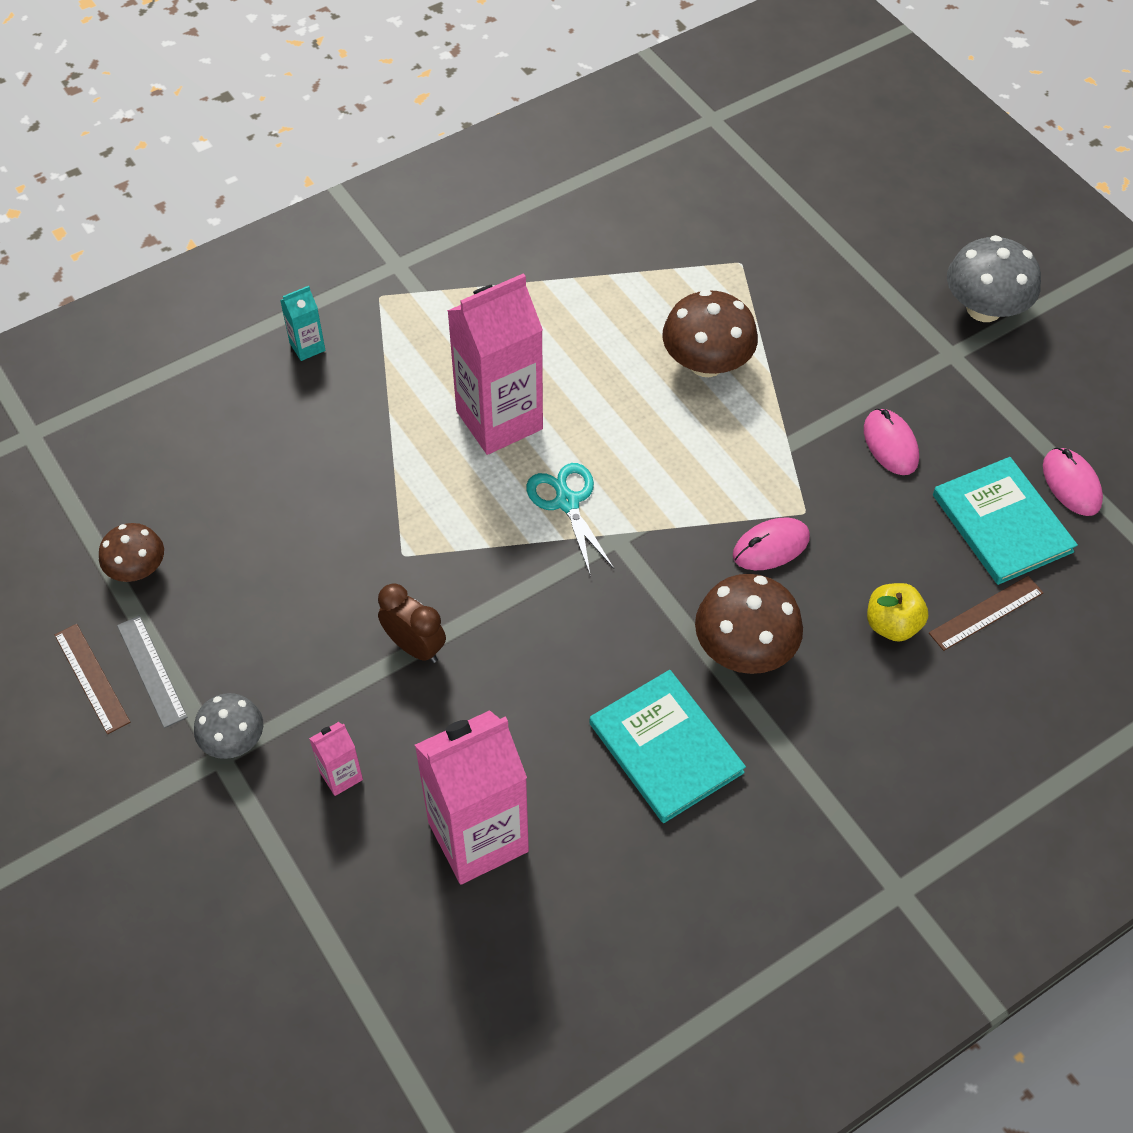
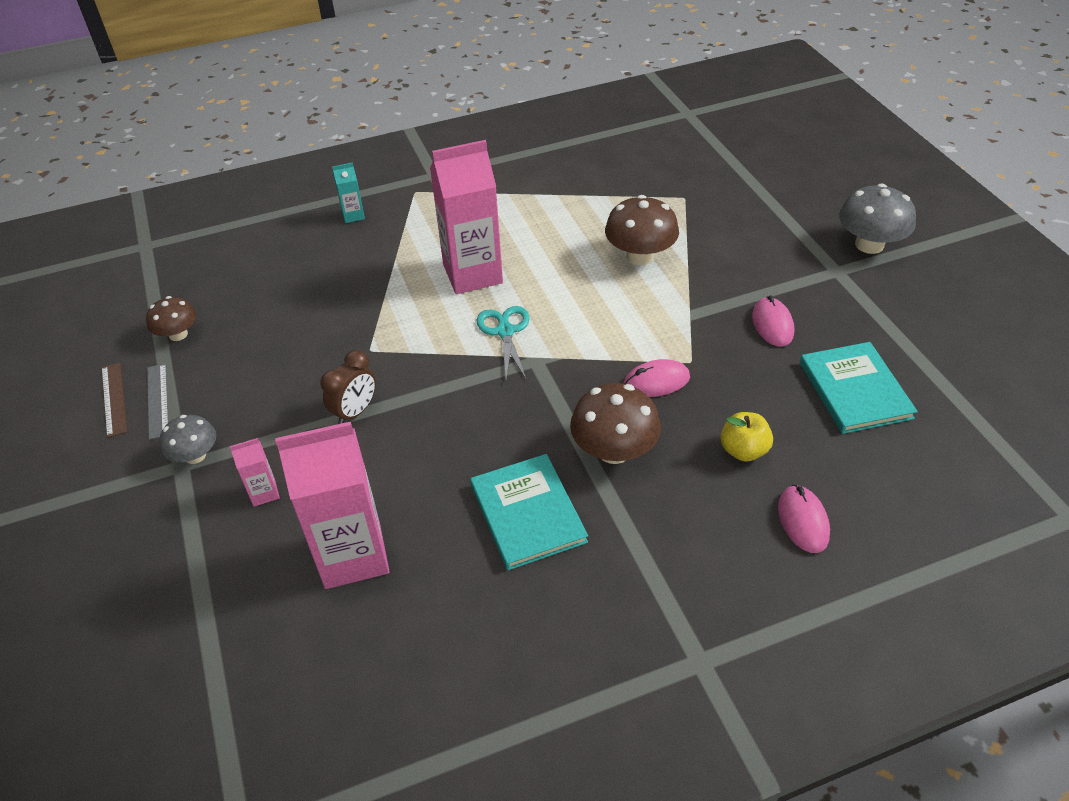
camera: 15 degrees right, 10 degrees down
(415, 646) = (355, 412): brown clock -> brown clock turned 75 degrees clockwise
(986, 613) = (827, 453): brown ruler -> none
(1071, 484) = (921, 370): pink mouse -> pink mouse (803, 521)

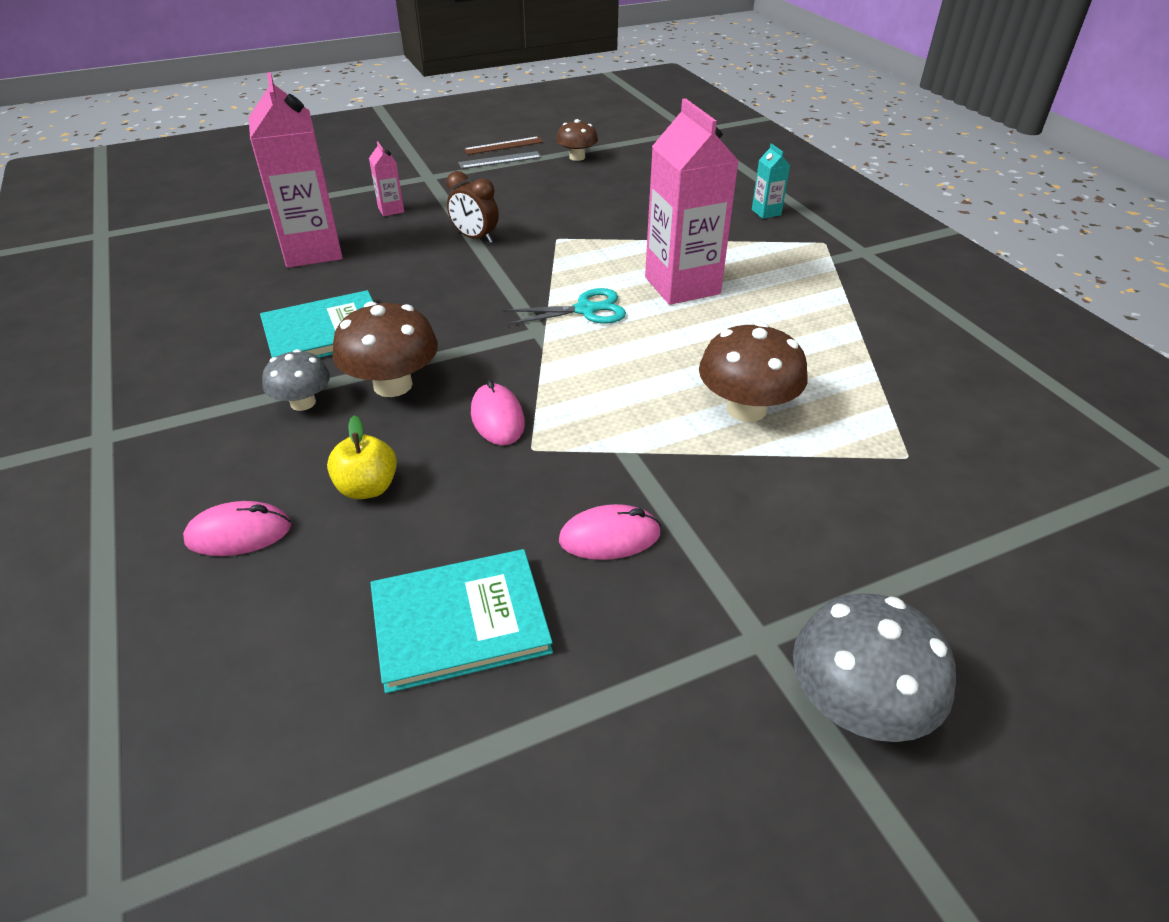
camera: 85 degrees right, 5 degrees down
(195, 455) = (437, 180): grey mushroom -> grey mushroom (303, 402)

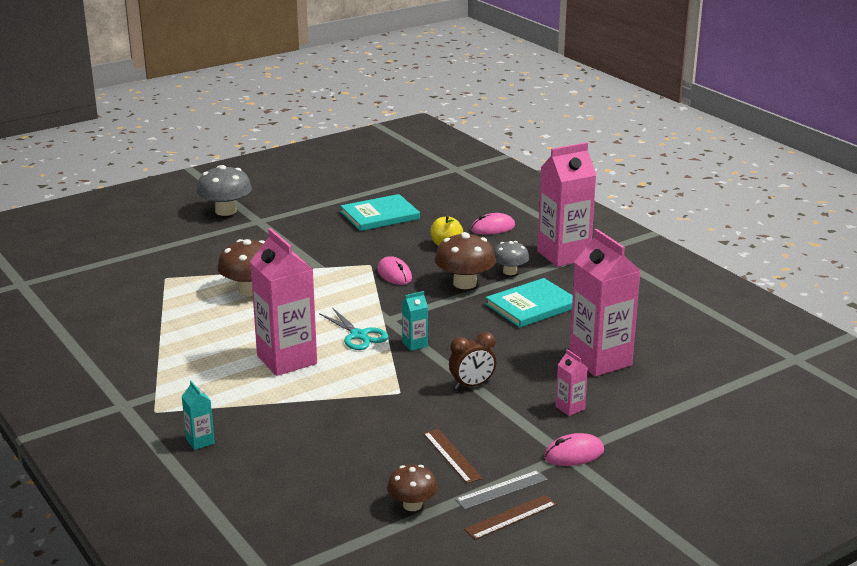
camera: 170 degrees right, 15 degrees down
(179, 431) = (563, 255): none -> pink carton
(475, 238) = (472, 385): brown clock -> brown clock turned 135 degrees clockwise
(517, 291) = (415, 344): none -> turquoise carton
(529, 184) = (452, 456): none -> brown ruler
(585, 310) = (359, 335): turquoise scissors -> turquoise scissors turned 105 degrees counterclockwise
(609, 537) = (323, 240): pink mouse -> pink mouse (574, 454)

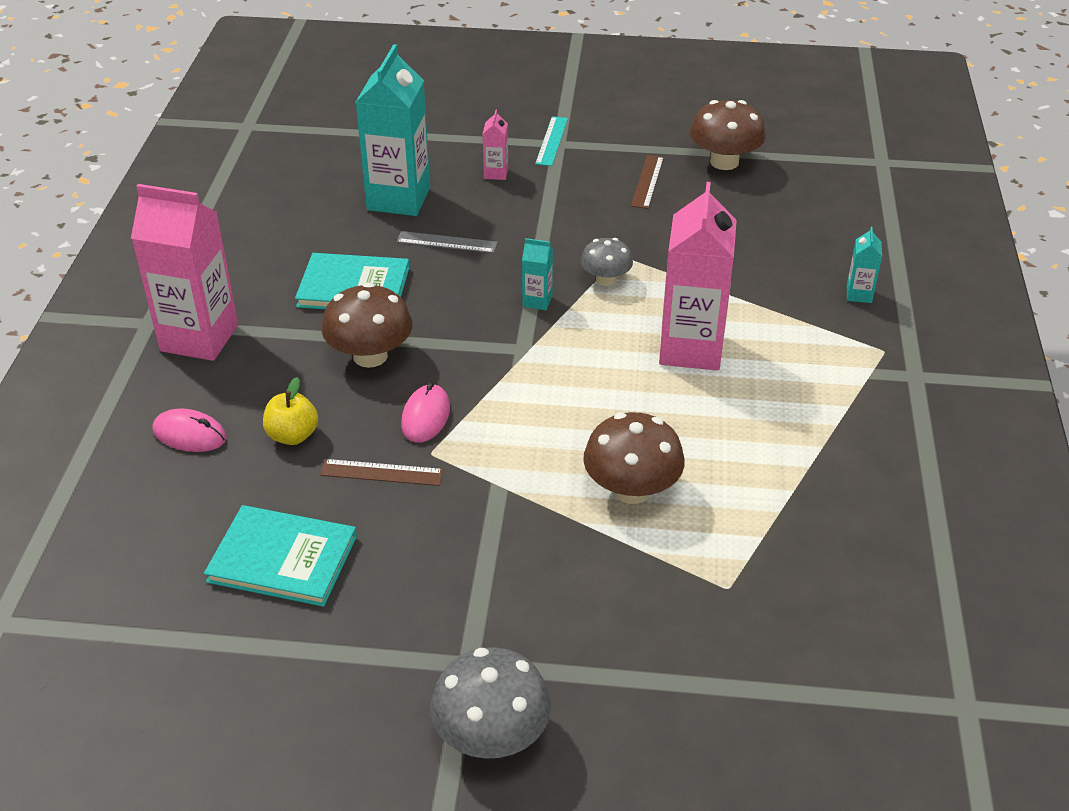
camera: 140 degrees left, 15 degrees up
(359, 335) = (580, 342): turquoise scissors -> none
(412, 505) = (724, 162): brown mushroom -> brown mushroom, size x1.61
(472, 385) = (546, 231): brown clock -> none
(501, 490) = (643, 142): grey ruler -> grey ruler (447, 242)
(510, 271) = (296, 346): grey mushroom -> grey mushroom (605, 279)
(511, 517) = (661, 124): brown ruler -> brown ruler (382, 472)
(574, 454) = (551, 141): pink mouse -> turquoise ruler
(600, 361) = (398, 199): pink carton -> turquoise carton

